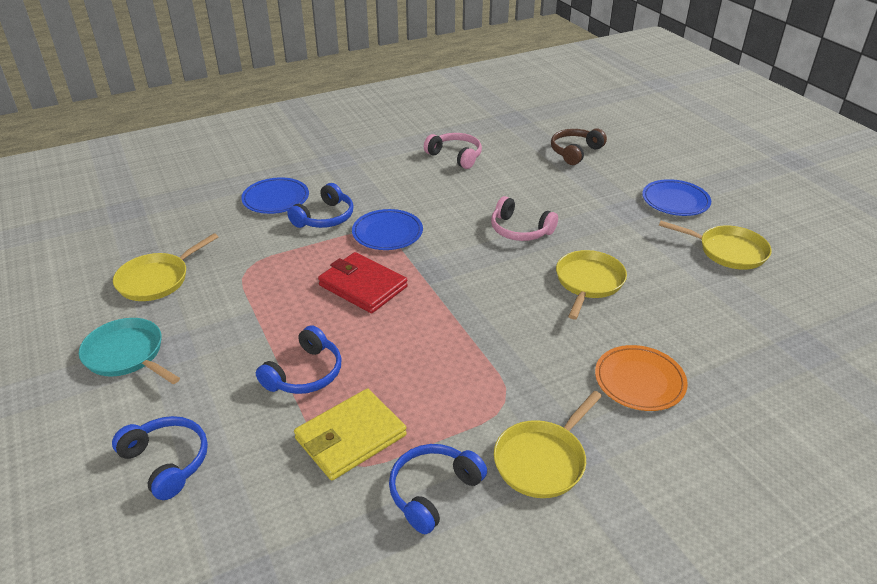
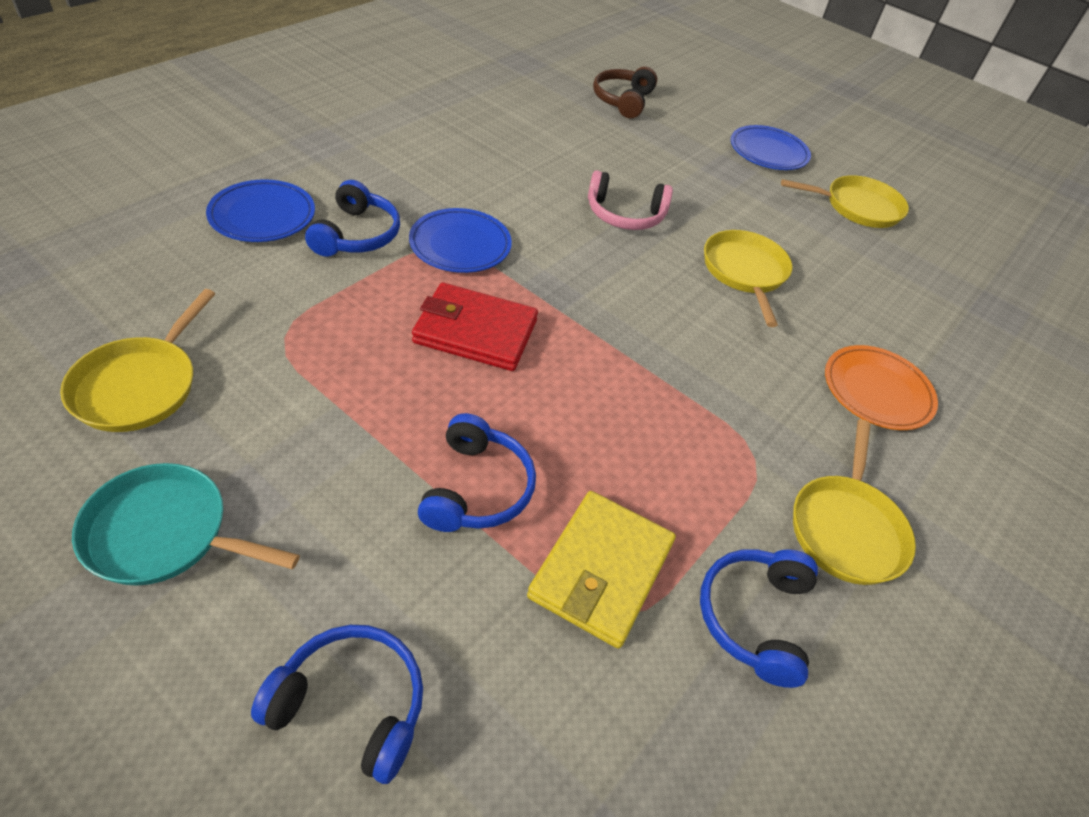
camera: 30 degrees left, 10 degrees up
(455, 156) = (482, 120): pink headphones -> none

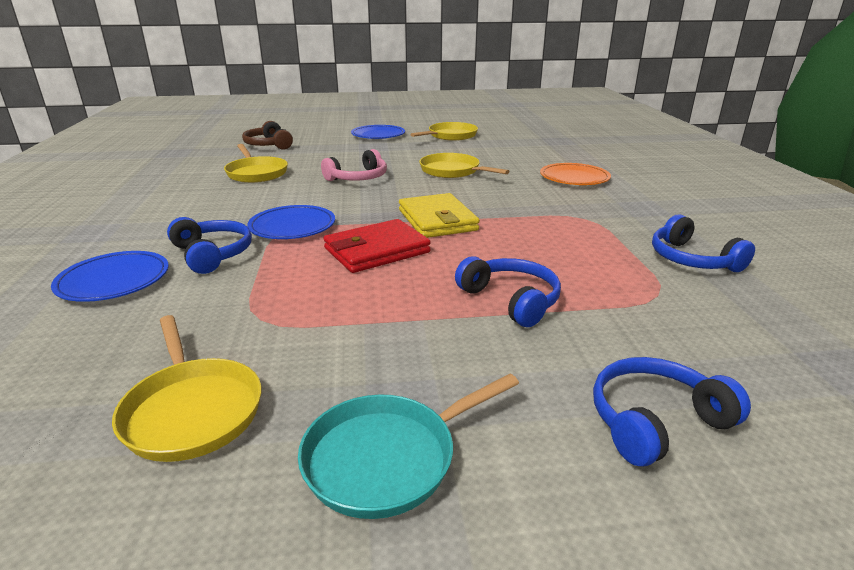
camera: 40 degrees left, 20 degrees down
(601, 570) = (620, 286): yellow wallet -> yellow wallet (437, 220)
(846, 528) = (653, 217): yellow pan -> yellow pan (256, 173)

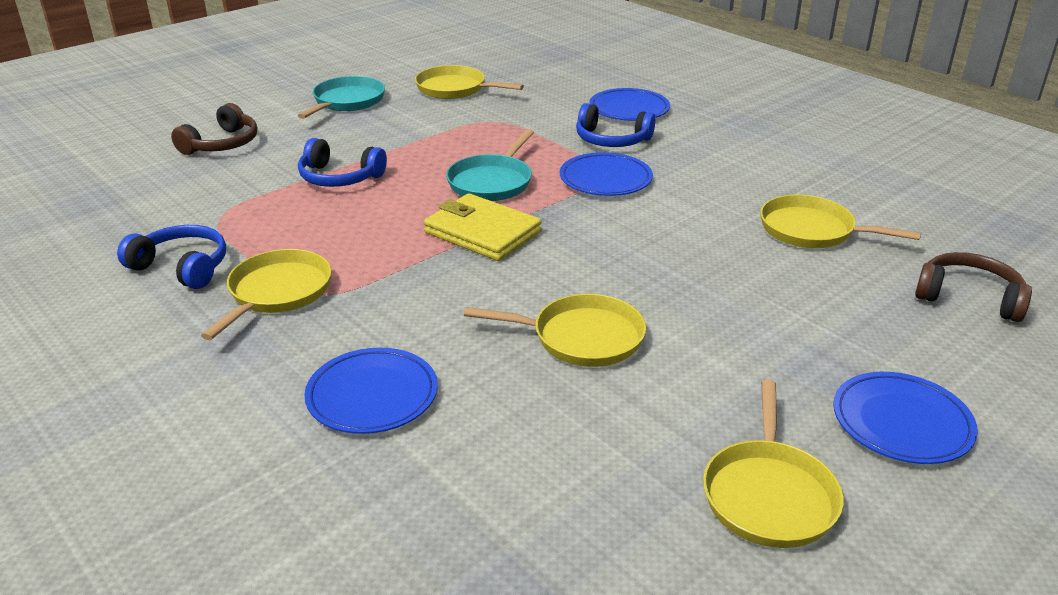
camera: 145 degrees right, 5 degrees up
(358, 178) = (678, 268): pink headphones -> none
(377, 250) = (492, 182): red wallet -> turquoise pan
(574, 178) = (372, 395): orange plate -> blue plate
(612, 225) = (277, 293): none -> yellow pan
(655, 421) = (222, 144): blue headphones -> brown headphones

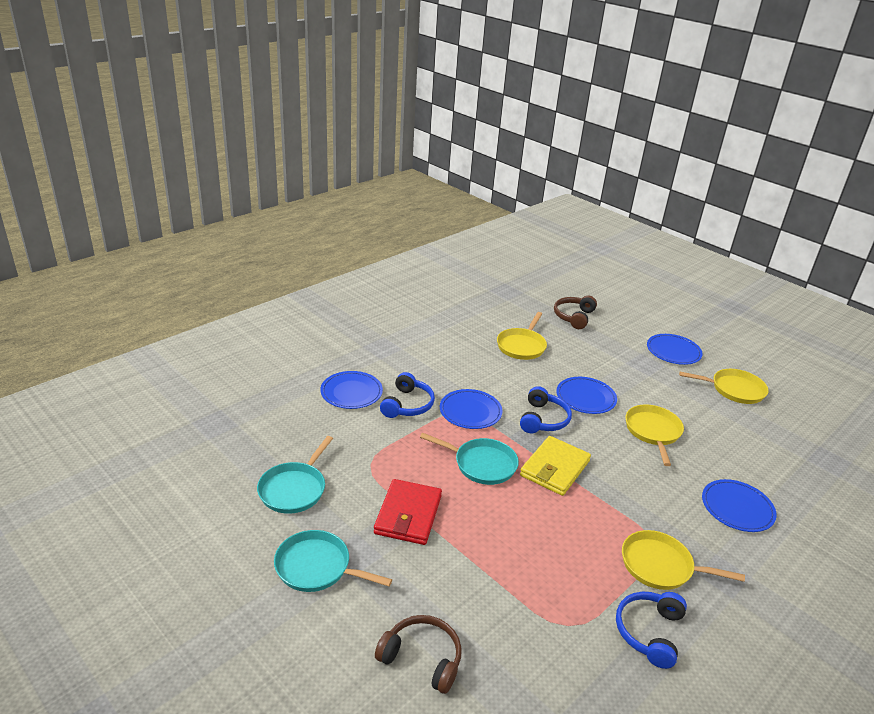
camera: 95 degrees left, 0 degrees up
(339, 177) = (485, 553): blue headphones -> blue headphones (543, 419)
(408, 139) = (408, 515): none -> red wallet
(455, 89) = (294, 489): yellow pan -> turquoise pan
(669, 278) = (585, 398): none -> blue plate

